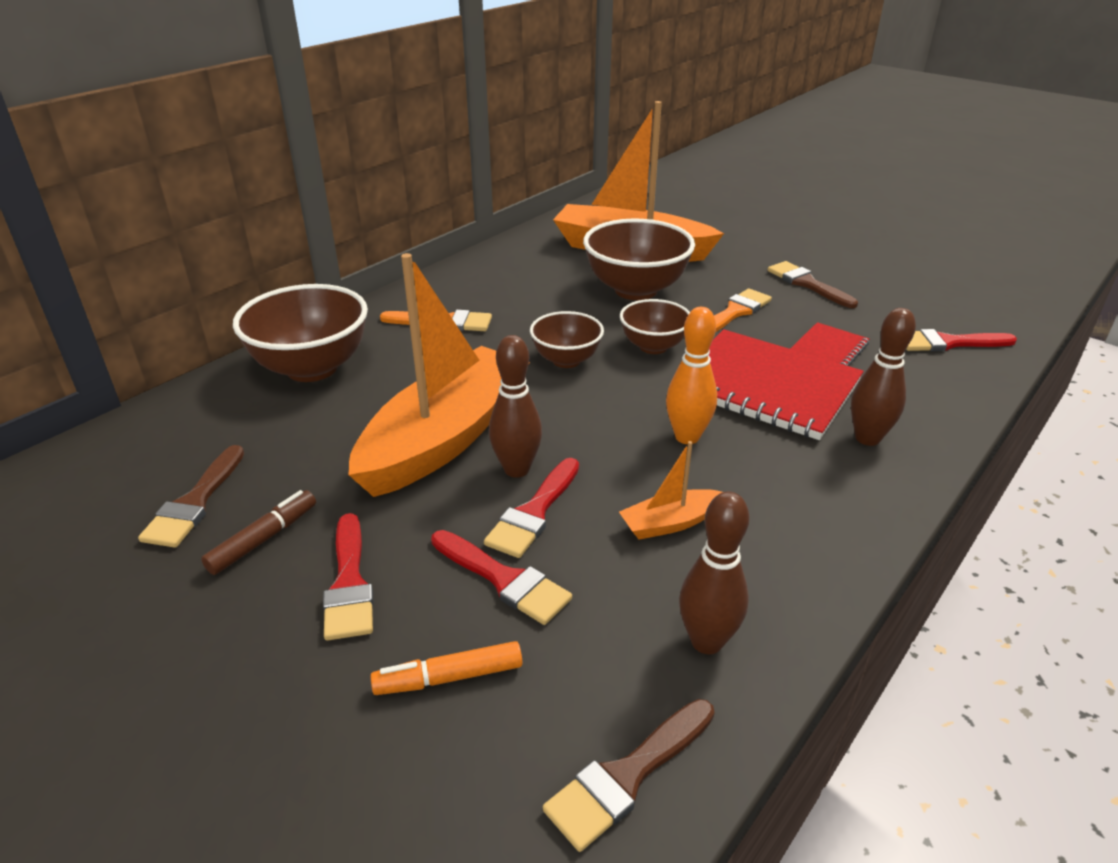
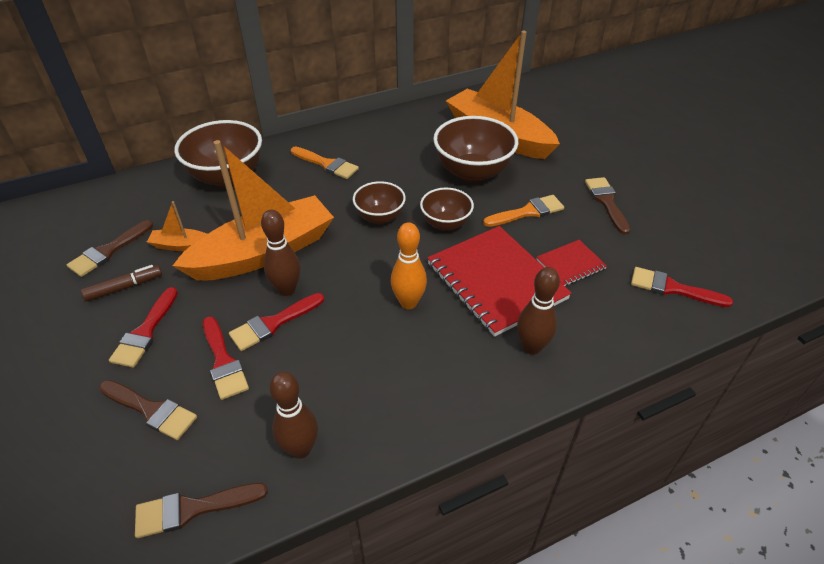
camera: 25 degrees right, 10 degrees up
(449, 677) = (151, 410): orange marker -> brown brush
(670, 523) = (345, 361): orange boat -> orange boat (181, 245)

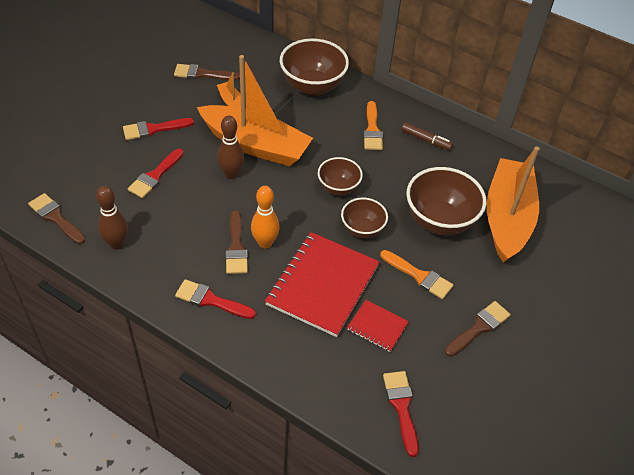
camera: 55 degrees right, 5 degrees up
(124, 287) = (180, 99): brown marker -> brown marker (426, 140)
(151, 410) = (103, 165): brown brush -> brown brush (236, 247)
(273, 323) = (199, 183): red brush -> red brush (211, 300)
(531, 347) = (271, 331): brown bowling pin -> none

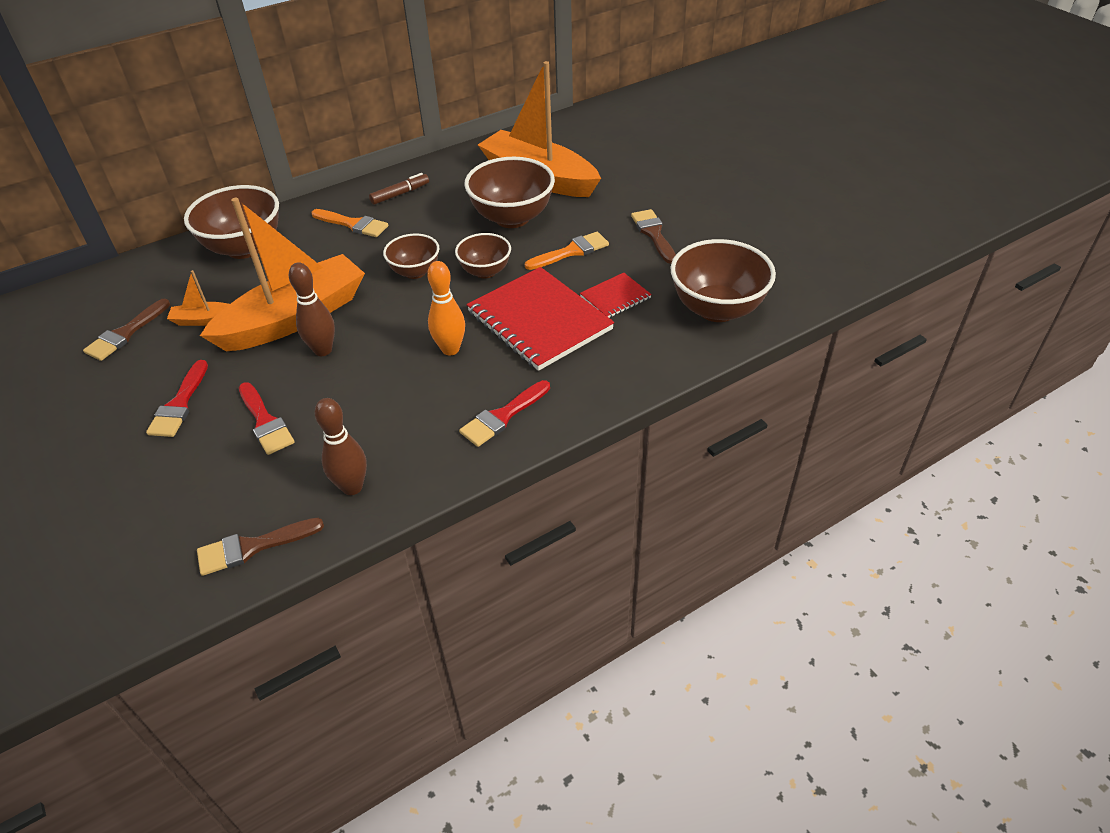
camera: 60 degrees left, 5 degrees down
(236, 247) = (440, 375): brown brush -> none
(401, 407) = (717, 309): red brush -> brown bowl

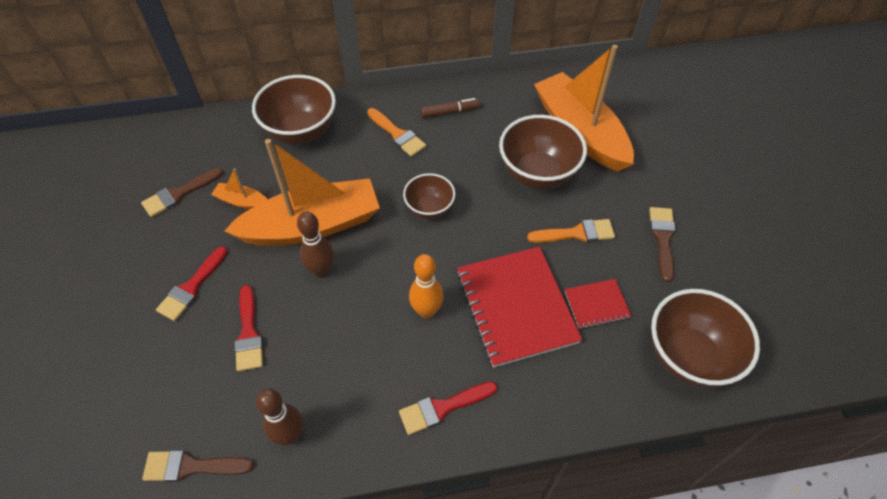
camera: 20 degrees right, 10 degrees up
(485, 271) = (490, 230): brown bowl -> none

